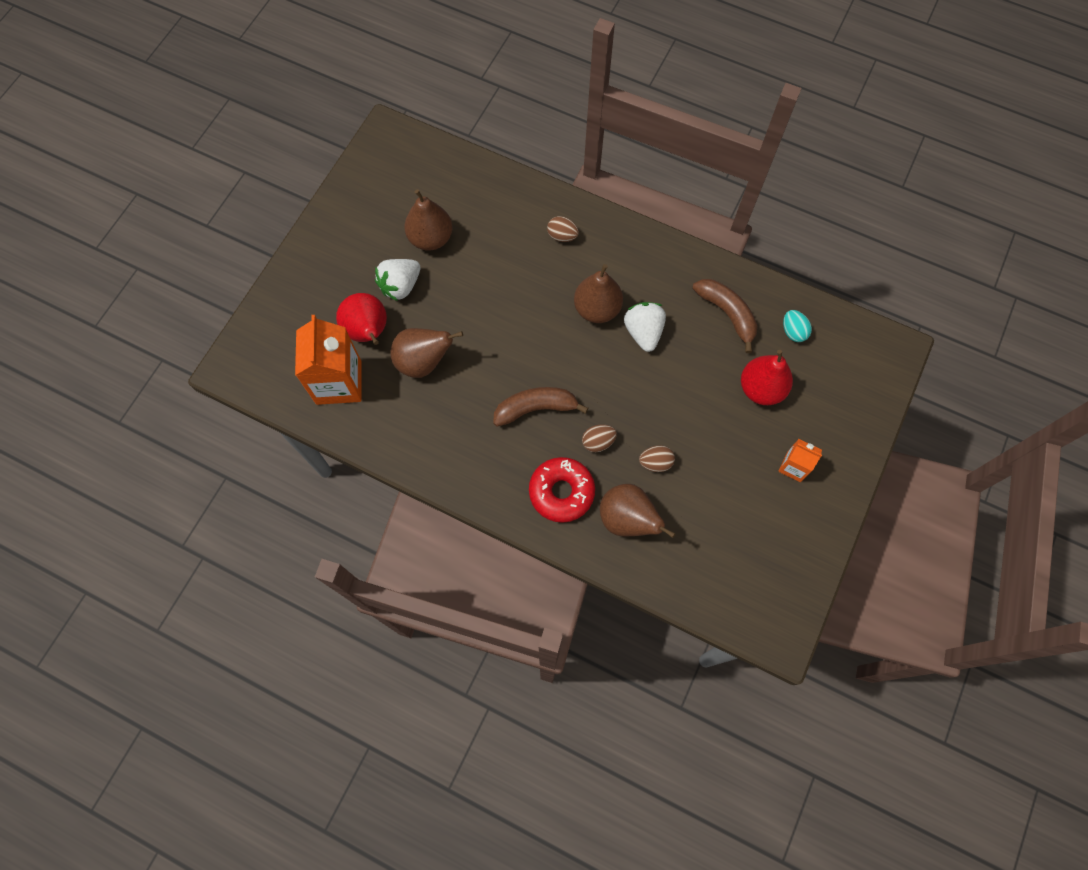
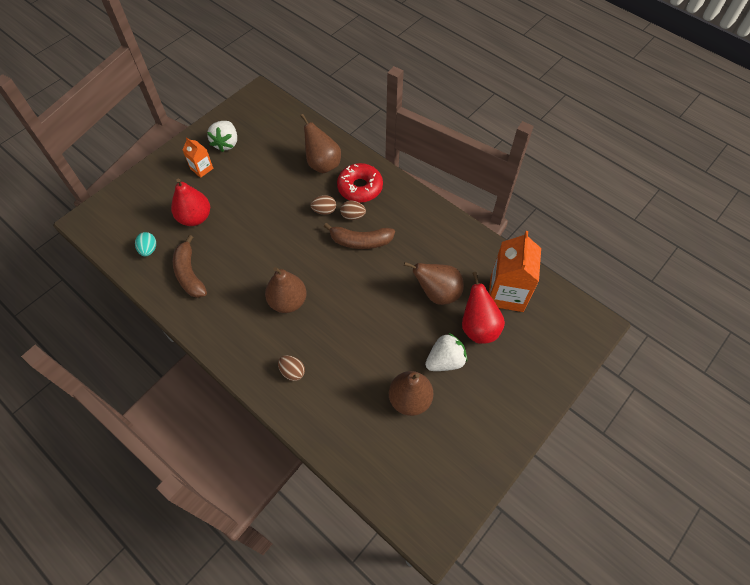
camera: 165 degrees left, 10 degrees down
(643, 332) = (259, 275): white strawberry -> white strawberry (226, 143)
(655, 462) = (290, 190): brown egg -> brown egg (353, 216)

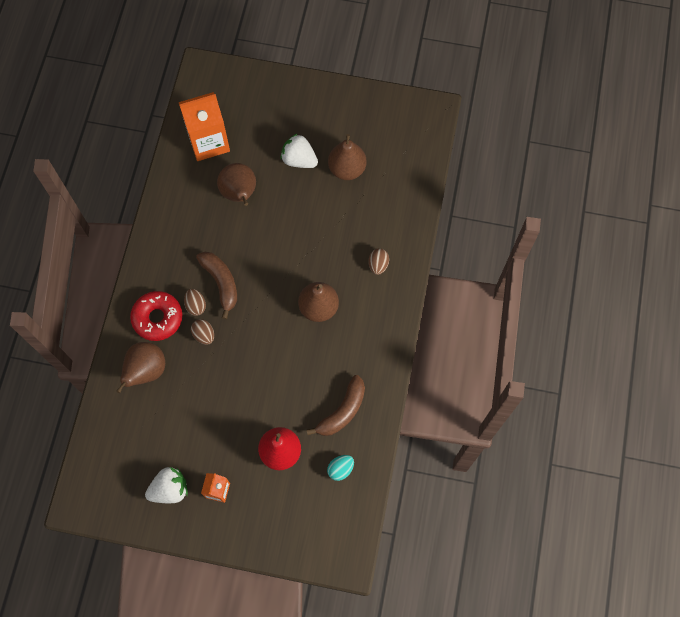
camera: 120 degrees left, 10 degrees up
(478, 327) = (254, 149): red pear -> none

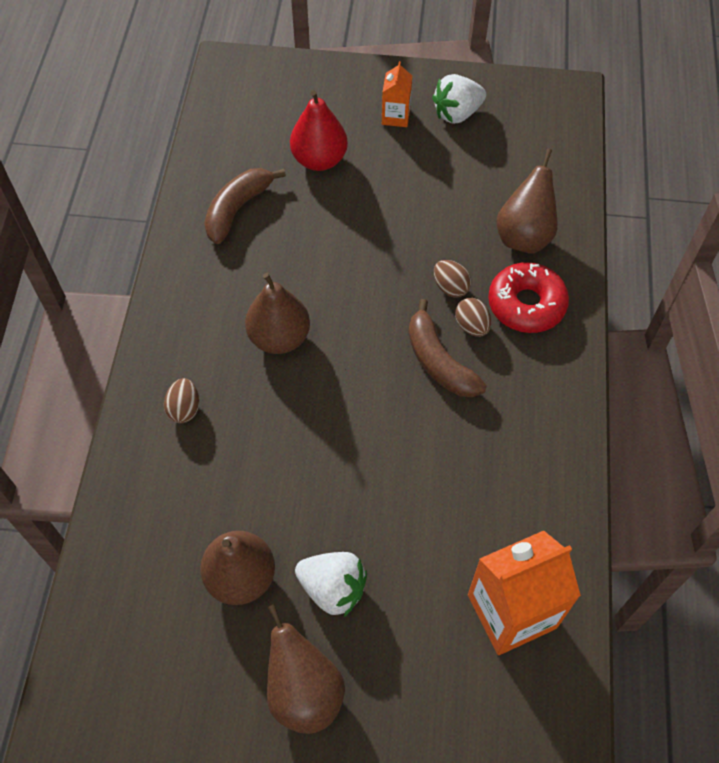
camera: 175 degrees right, 10 degrees down
(239, 194) = (434, 512): brown pear -> brown pear (304, 691)
(340, 469) = (238, 148): turquoise egg -> none

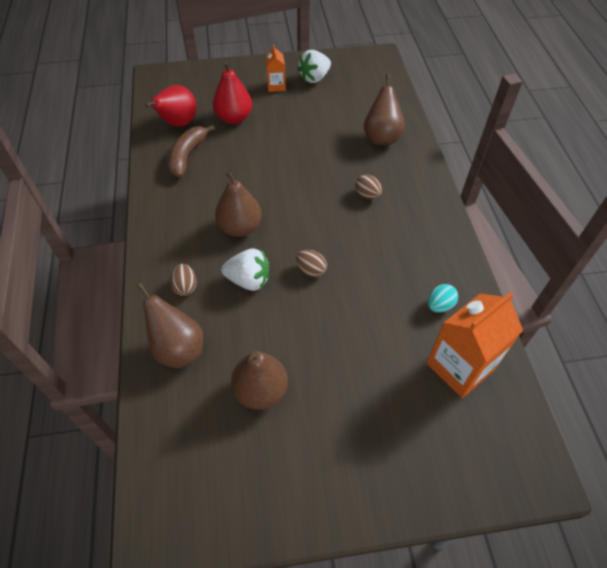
camera: 15 degrees left, 5 degrees down
(238, 153) = (178, 123): none -> red pear
(304, 691) = (333, 460): brown pear -> brown pear (178, 348)
(333, 588) = (330, 382): white strawberry -> white strawberry (249, 280)
(439, 361) = (353, 220): brown banana -> none
(450, 287) = (345, 175): brown egg -> brown egg (311, 270)
(515, 518) = (439, 305): none -> turquoise egg
(526, 304) = (397, 175): red donut -> none

